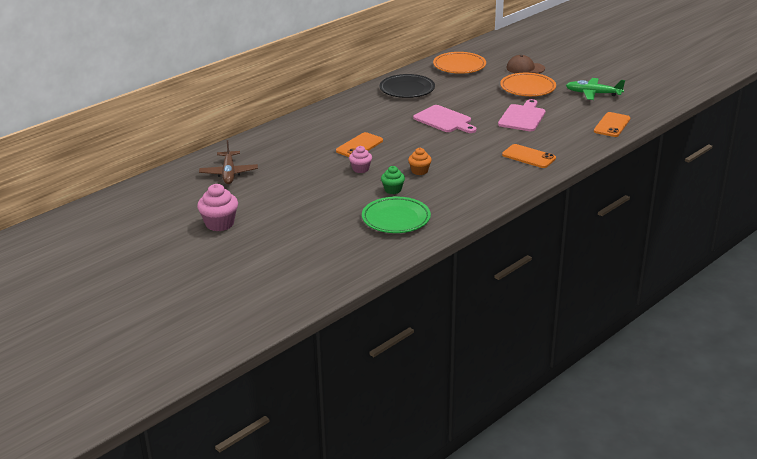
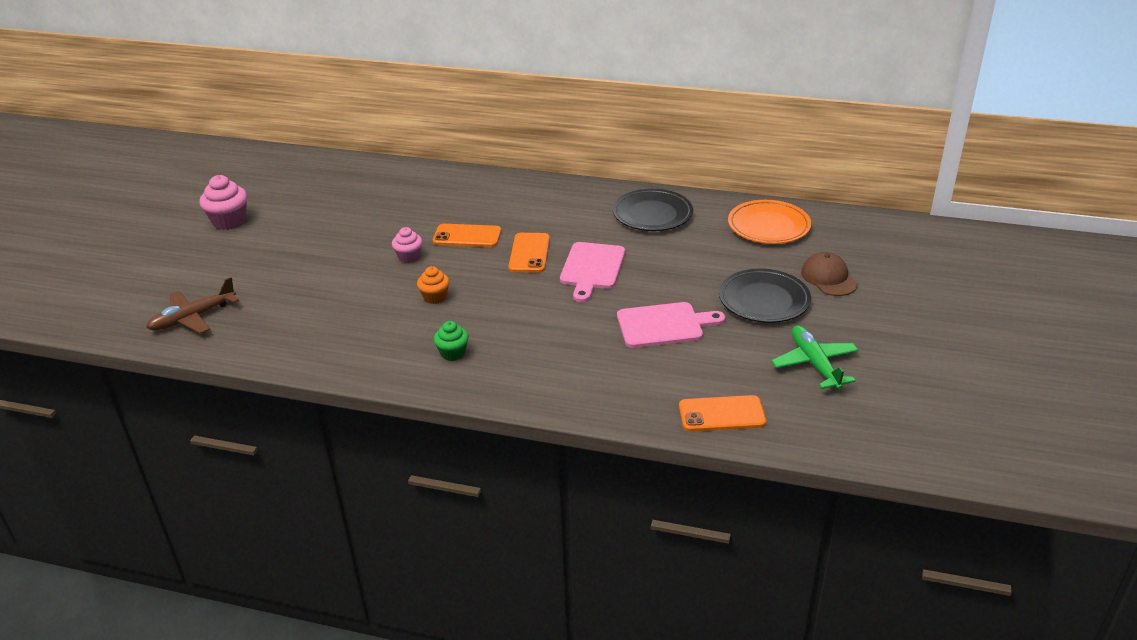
camera: 60 degrees right, 5 degrees up
(229, 173) = (341, 187): brown plane -> brown plane (193, 317)
(393, 190) = (373, 295): green cupcake -> green cupcake (453, 353)
(396, 219) = (301, 321): green plate -> none
(527, 88) = (764, 300): orange plate -> black plate
(528, 157) = (545, 368): orange phone -> orange phone (529, 253)

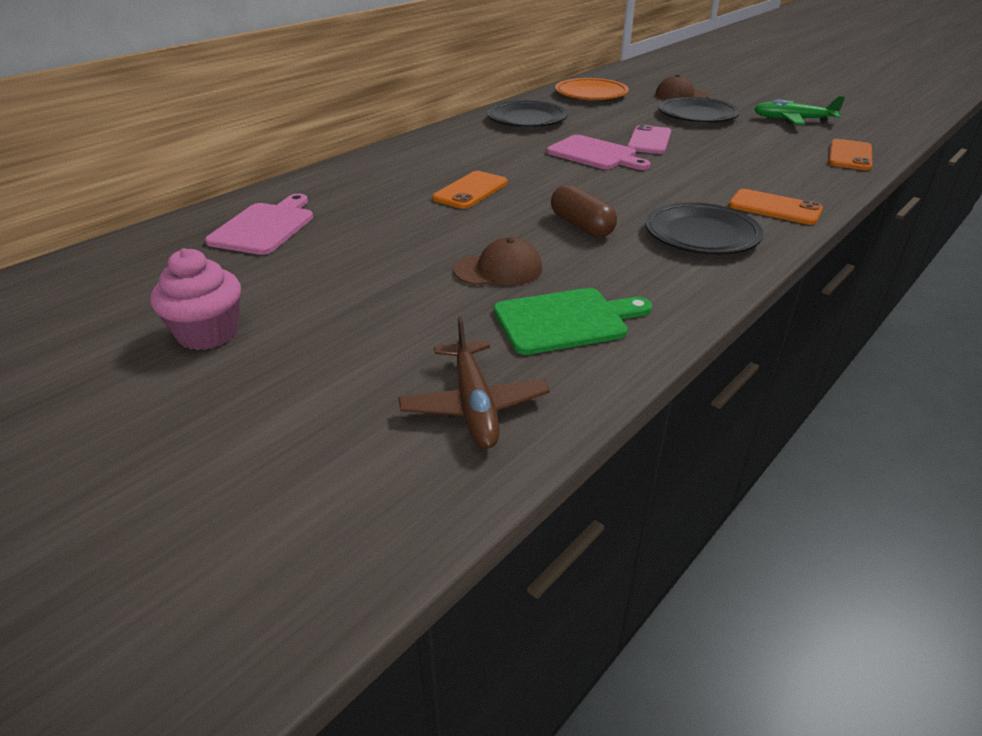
camera: 65 degrees left, 0 degrees up
(292, 324) = (565, 320): none -> green cutting board
(346, 283) = (498, 269): none -> brown cap
(409, 257) = (479, 225): pink cupcake -> none
(435, 297) = (581, 226): orange cupcake -> brown capsule
(453, 353) = (701, 235): green cupcake -> black plate
(529, 253) = (539, 171): orange phone -> orange phone (774, 208)
(654, 288) = (649, 140): none -> pink phone
(664, 325) = (710, 148): pink cutting board -> pink cutting board (265, 227)

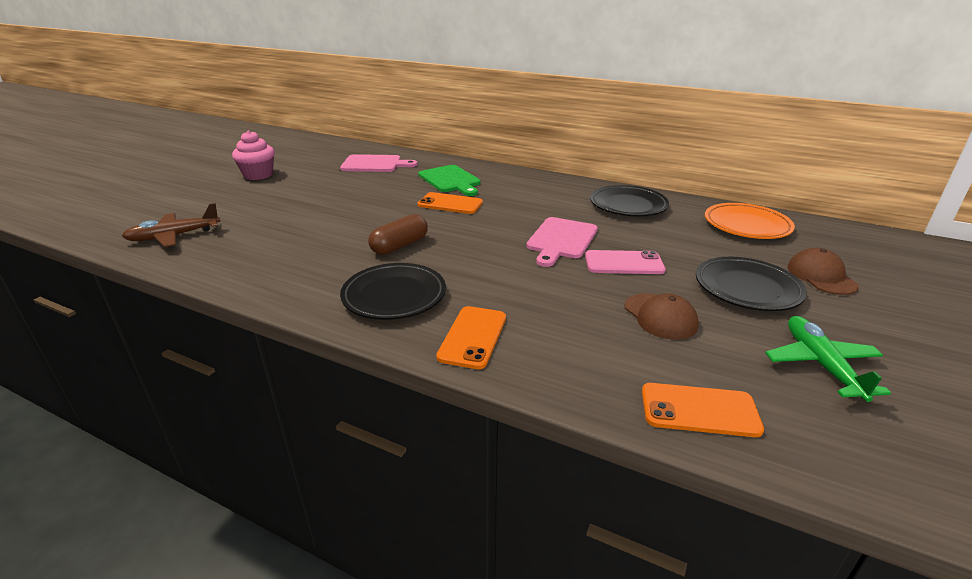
camera: 75 degrees right, 5 degrees down
(498, 269) = (325, 226): brown cap -> brown cap (660, 316)
(565, 320) = (255, 251): green cutting board -> green cutting board (450, 180)

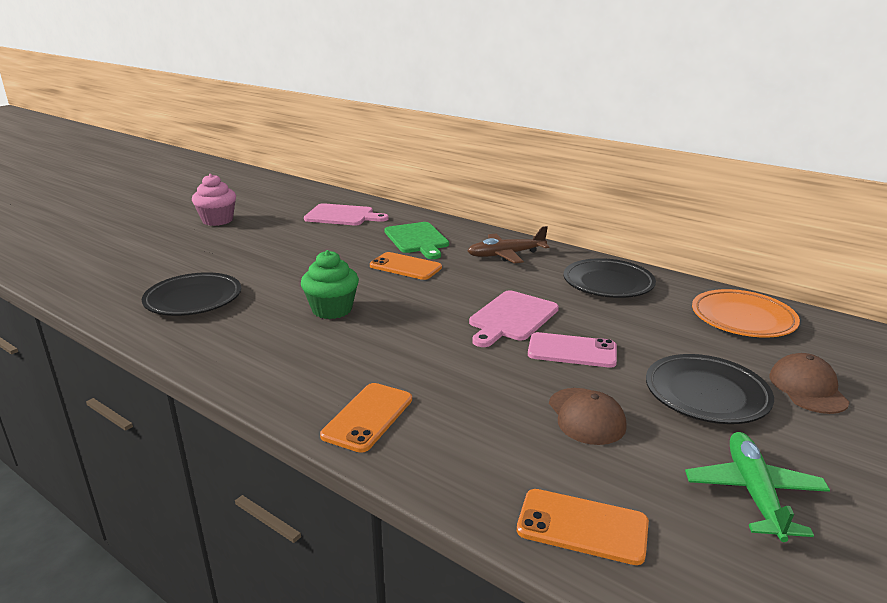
camera: 10 degrees right, 5 degrees down
(174, 236) = (112, 280): brown plane -> brown plane (506, 255)
(394, 296) = (304, 364): black plate -> black plate (193, 299)
(399, 246) = (332, 309): brown capsule -> green cupcake

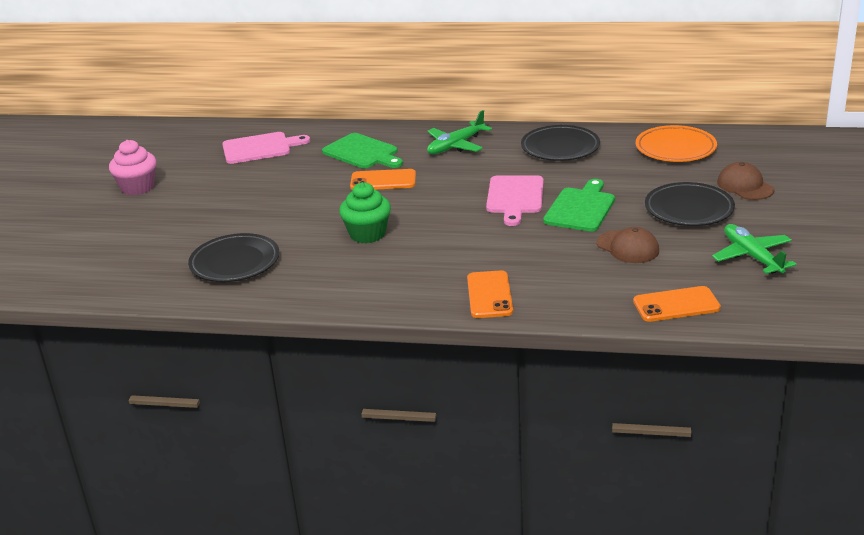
camera: 25 degrees left, 5 degrees up
(506, 255) = (456, 145): brown plane -> green plane
(572, 351) = (581, 208): pink phone -> green cutting board

